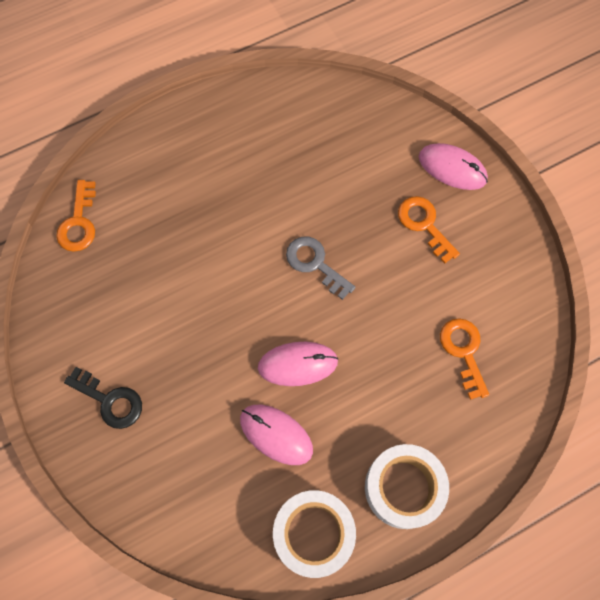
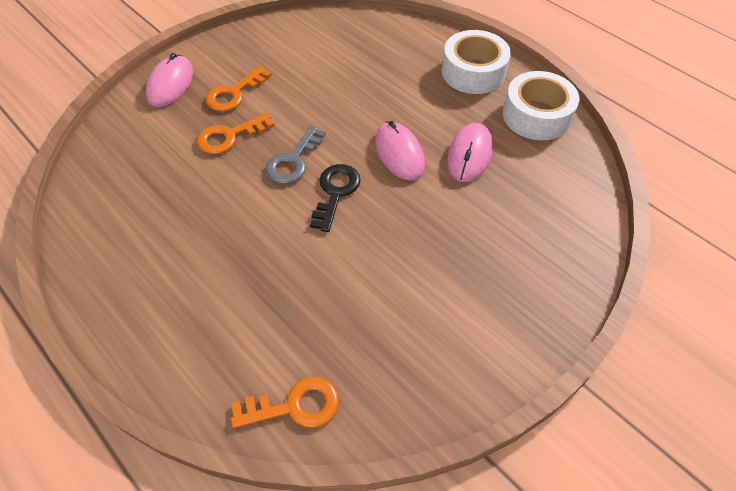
camera: 105 degrees left, 15 degrees down
(110, 400) = (500, 296): black key -> black key (335, 192)
(464, 351) = (348, 55): orange key -> orange key (229, 136)

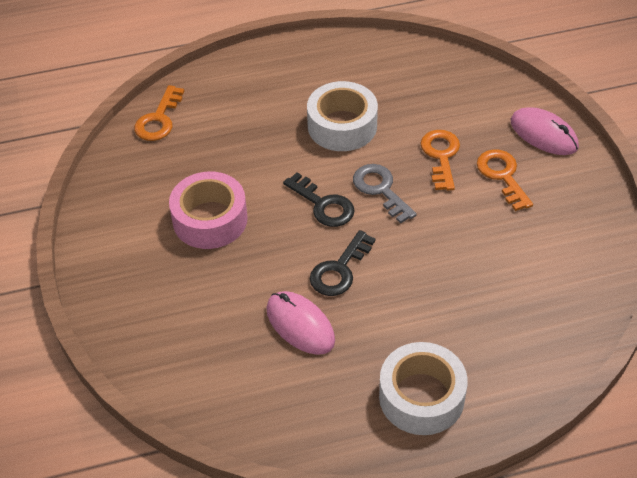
camera: 120 degrees right, 5 degrees down
(399, 153) = (339, 270): pink mouse -> black key
(408, 270) = (210, 219): none -> pink tape
(536, 115) = (314, 418): white tape -> white tape (342, 126)

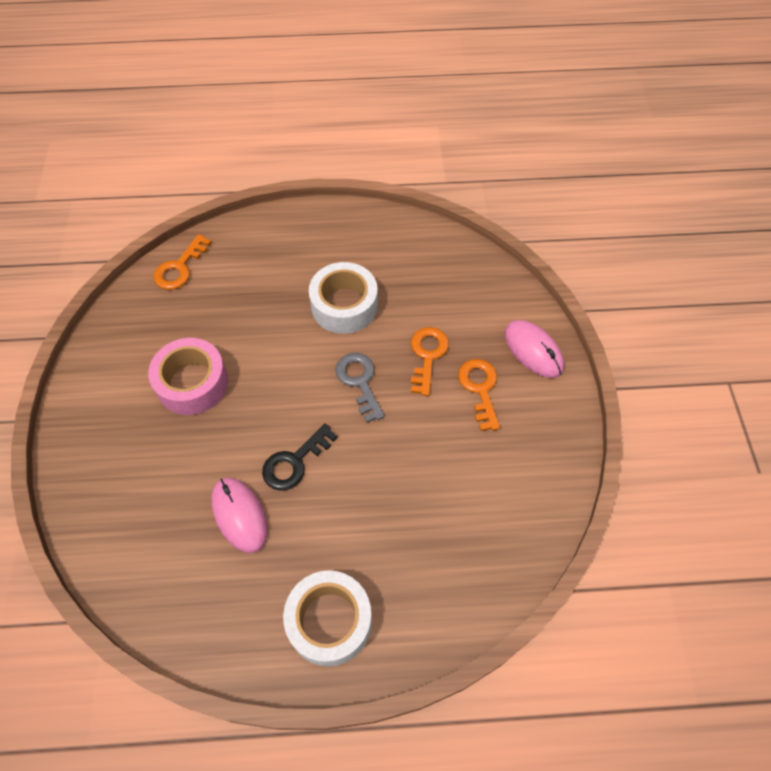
camera: 10 degrees right, 10 degrees up
(323, 205) = (301, 388): black key -> none

